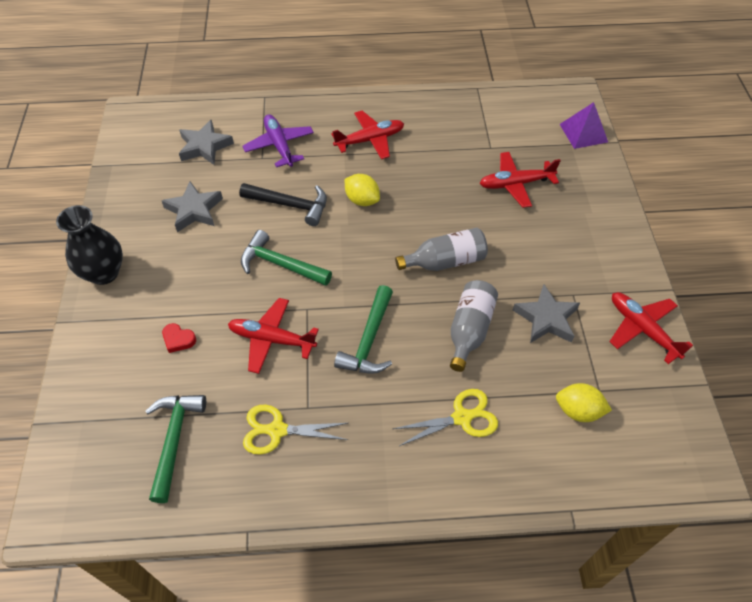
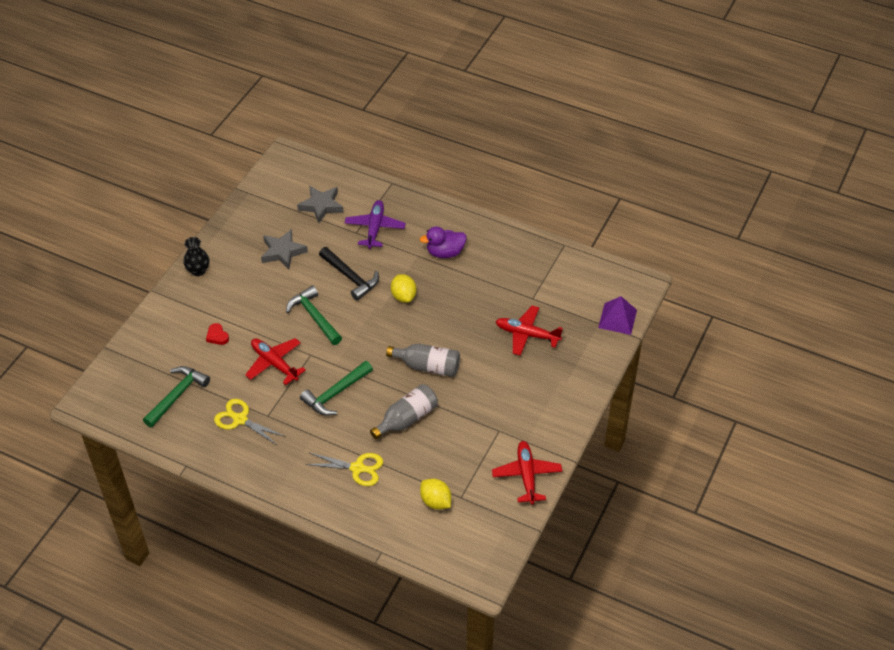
camera: 30 degrees right, 5 degrees down
(104, 273) = (198, 270): black vase -> black vase, size x0.66
(370, 140) = (445, 252): red plane -> purple duck
(546, 318) = (465, 437): grey star -> none

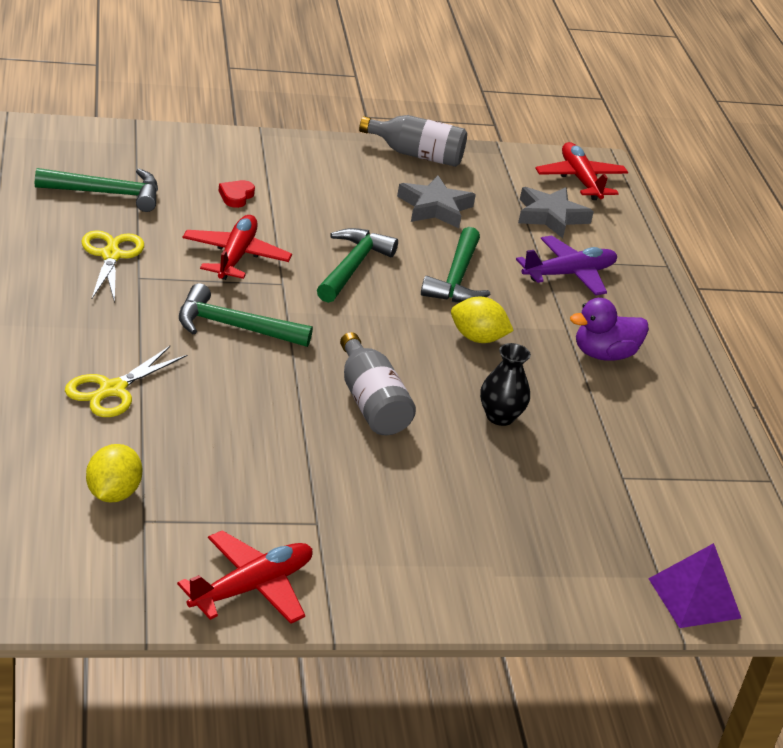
camera: 50 degrees right, 15 degrees down
(198, 270) = (329, 151): black vase -> black vase (500, 417)
(350, 277) = (456, 278): black hammer -> green hammer
(357, 468) = (113, 390): yellow scissors -> yellow scissors turned 60 degrees clockwise
(403, 296) = (477, 338): yellow lemon -> yellow lemon turned 75 degrees clockwise
(406, 419) = (249, 412): grey bottle -> grey bottle (416, 155)
(445, 252) = (604, 354): purple duck -> purple duck turned 60 degrees counterclockwise
(526, 334) = (543, 494): red plane -> red plane (580, 180)

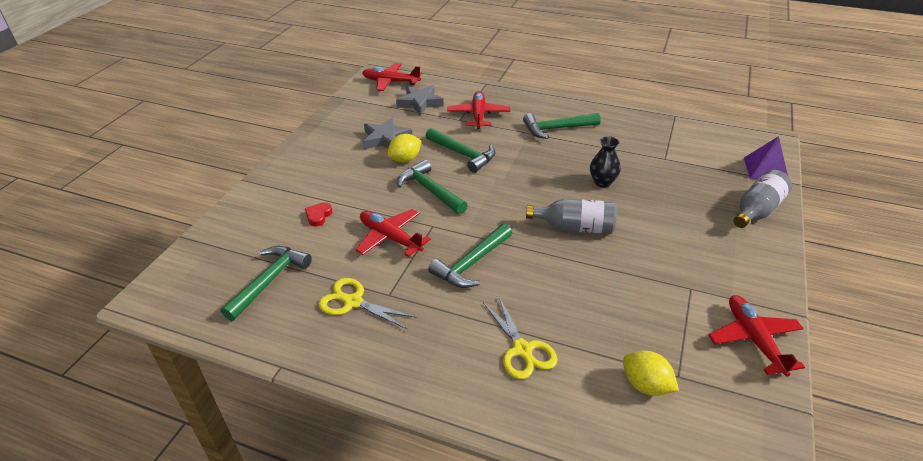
camera: 55 degrees left, 5 degrees up
(236, 196) = (318, 216): red heart -> red heart turned 60 degrees clockwise
(416, 155) = (324, 127): grey bottle -> grey bottle (757, 210)
(477, 338) = (525, 166): yellow lemon -> yellow lemon (405, 159)
(569, 274) = (478, 115): purple plane -> red plane
(604, 354) = (557, 129): purple duck -> green hammer

